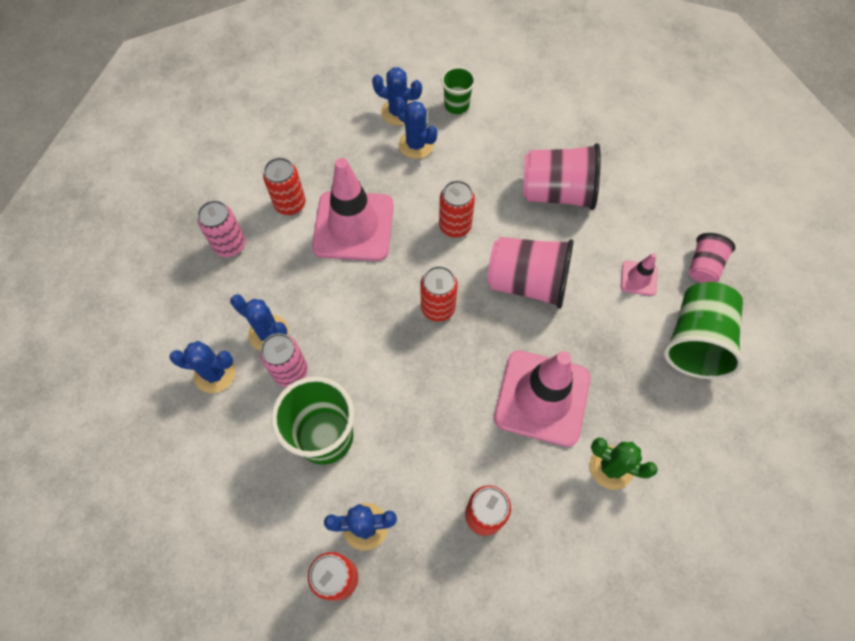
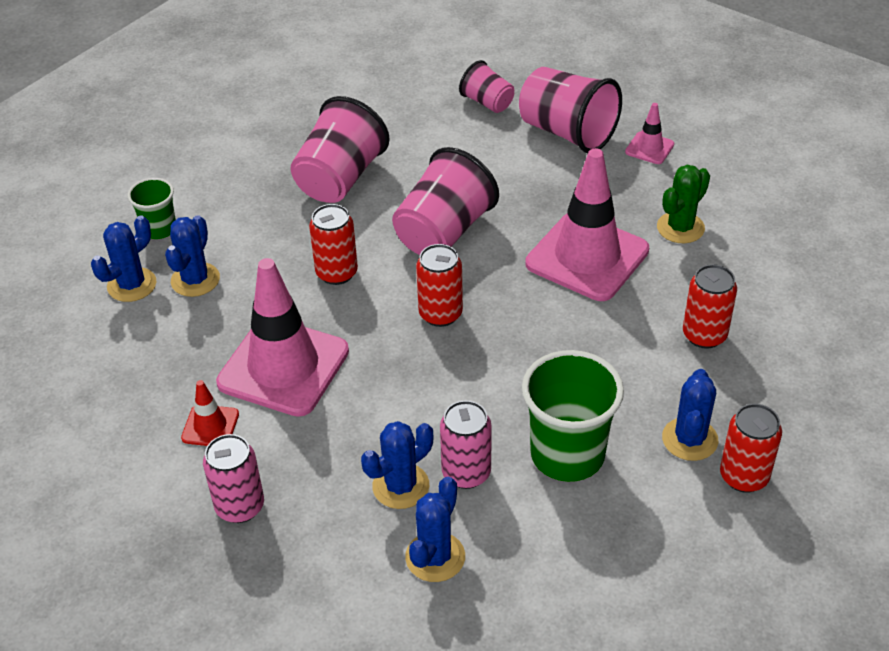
camera: 70 degrees left, 20 degrees down
(290, 204) = (210, 426): red can -> red traffic cone
(416, 145) = (195, 280): blue cactus -> blue cactus turned 45 degrees counterclockwise
(638, 278) = (479, 149): pink traffic cone -> pink traffic cone (649, 148)
(695, 341) = (567, 133): green cup -> pink cup

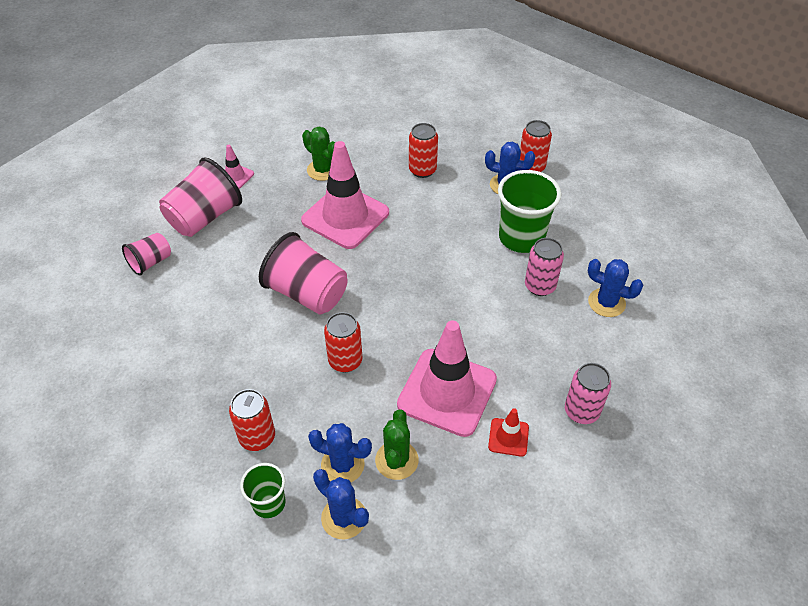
camera: 90 degrees left, 5 degrees up
(194, 323) = (396, 460): none -> green cactus
(340, 179) = (226, 362): pink cup -> none
(400, 486) = (554, 320): blue cactus -> none
(440, 314) = (396, 297): red can -> red can (257, 437)

